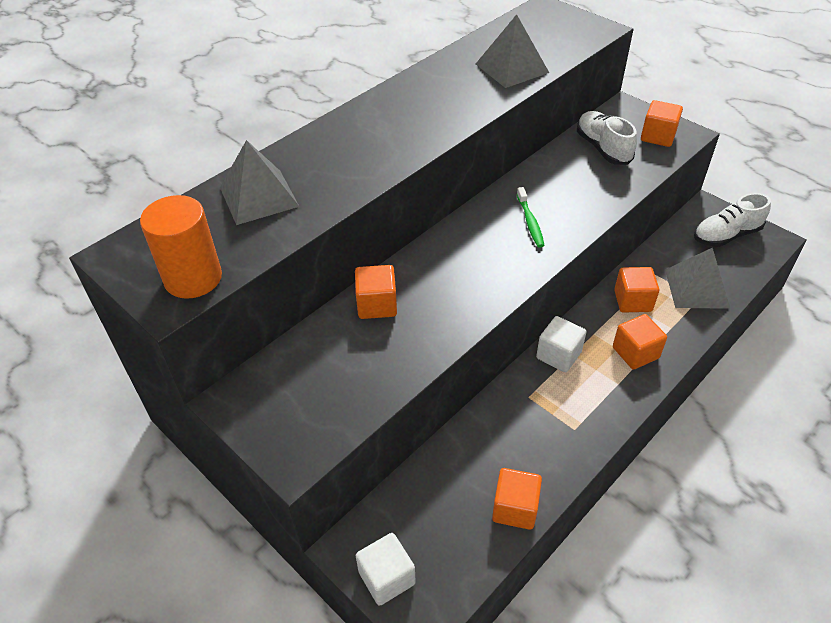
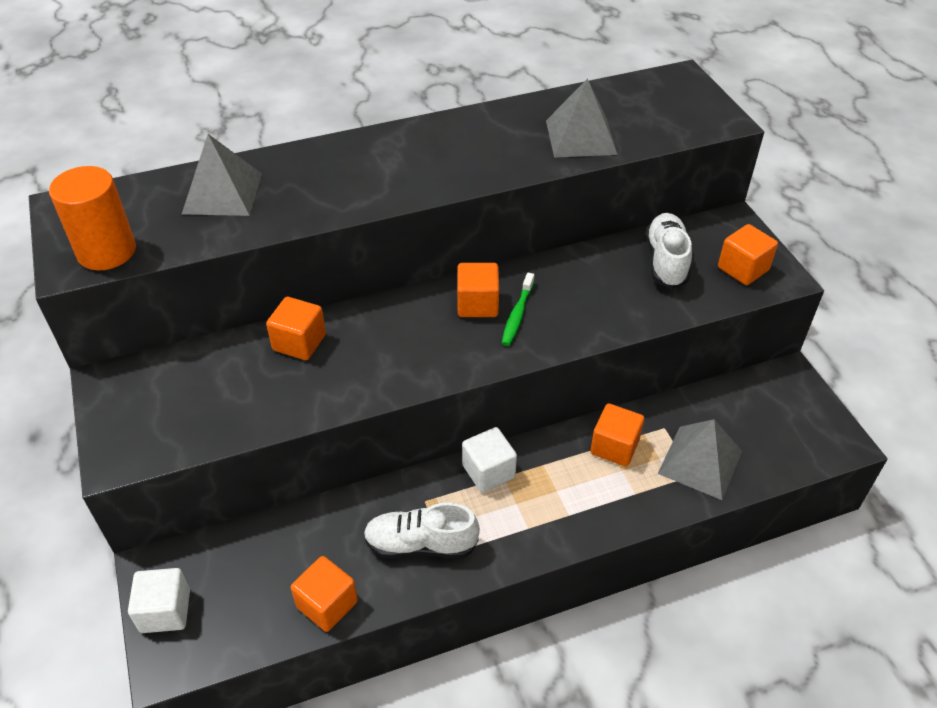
camera: 25 degrees right, 0 degrees up
(635, 353) = (573, 503): orange cube -> orange cube (477, 304)
(726, 235) = (786, 416): white shoe -> white shoe (421, 544)

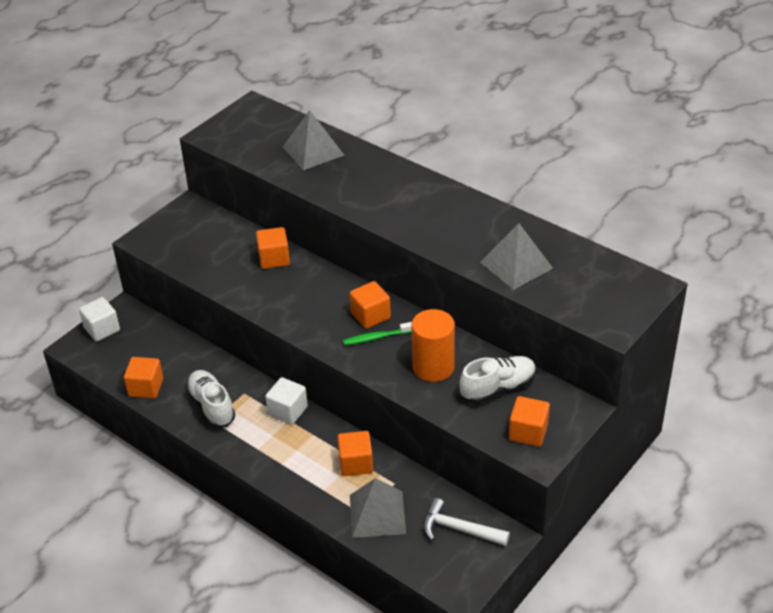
camera: 60 degrees right, 5 degrees down
(106, 251) = (230, 139): orange cylinder -> orange cylinder (433, 367)
(759, 406) = (458, 529): none -> white hammer

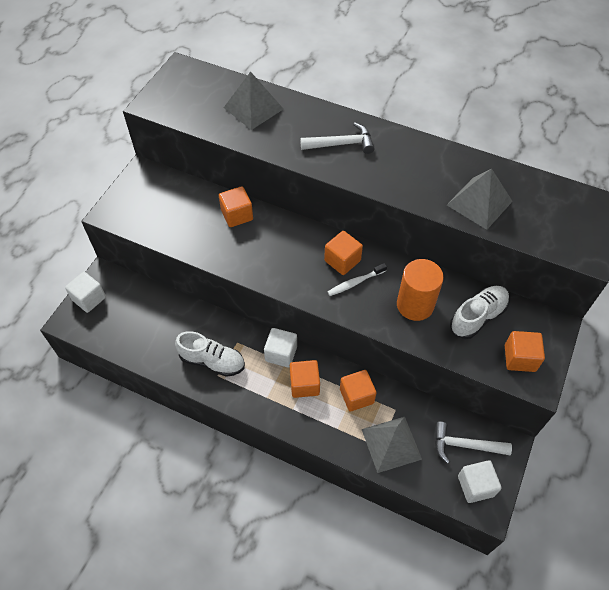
camera: 15 degrees left, 15 degrees up
(146, 387) = (147, 352): orange cube -> orange cube (304, 384)
(211, 406) = (212, 361): white shoe -> white shoe turned 150 degrees clockwise
(376, 337) = (355, 282): green toothbrush -> white toothbrush
(392, 194) = (342, 144): none -> white hammer
(456, 568) = (475, 486): none -> white cube

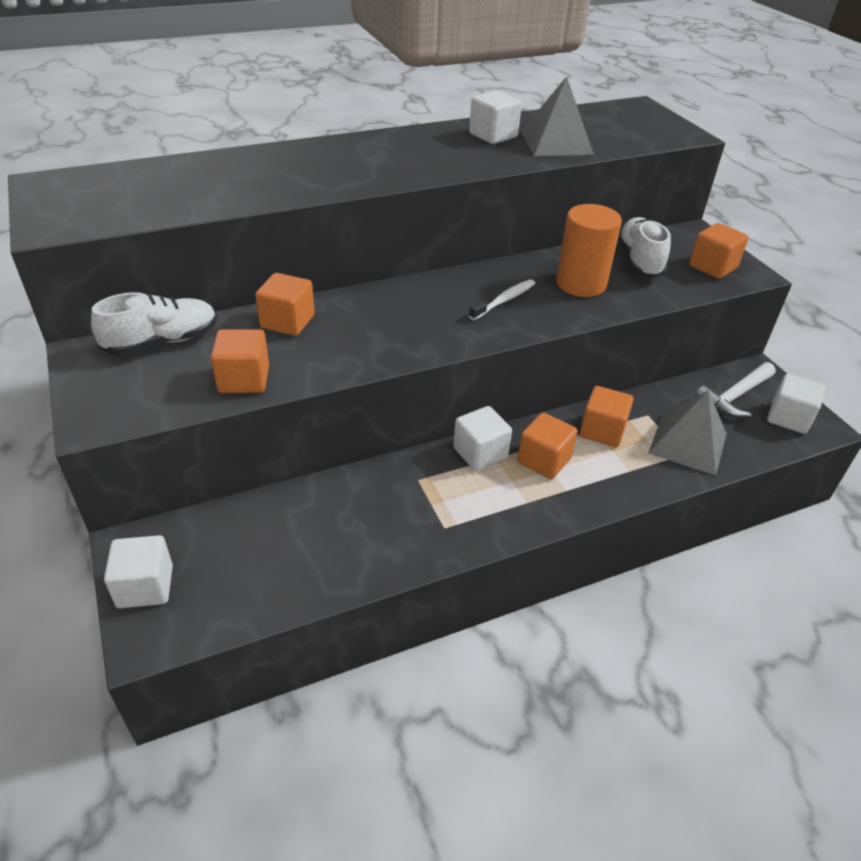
camera: 50 degrees left, 15 degrees down
(212, 361) = (418, 518): white shoe -> white shoe (162, 342)
(253, 108) = (209, 175): grey pyramid -> none
(342, 144) = (362, 160): white hammer -> none
(342, 261) = (464, 292): orange cube -> orange cube (244, 379)
(355, 282) = (504, 300): white toothbrush -> white toothbrush turned 150 degrees counterclockwise
(448, 170) = (493, 135): none -> white cube

